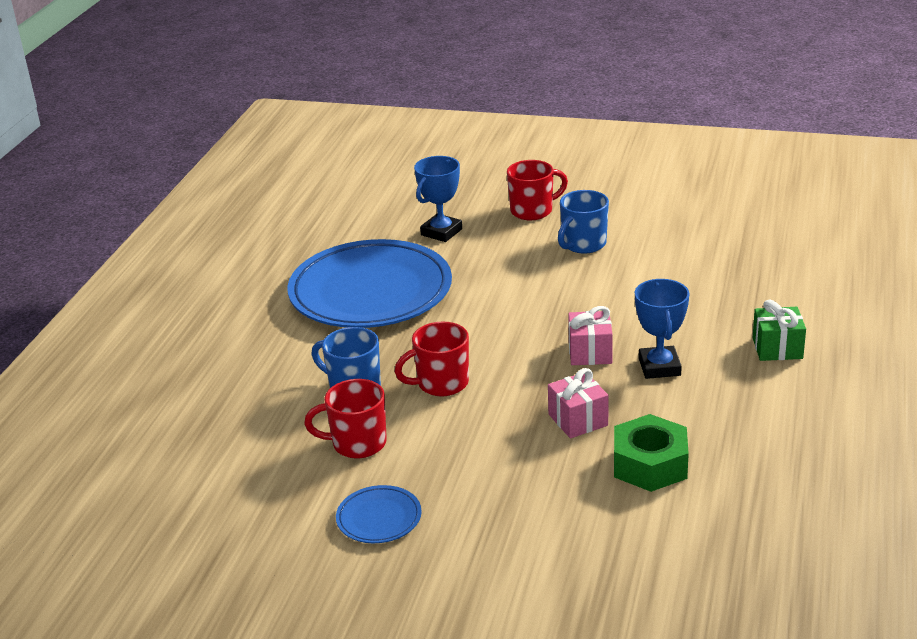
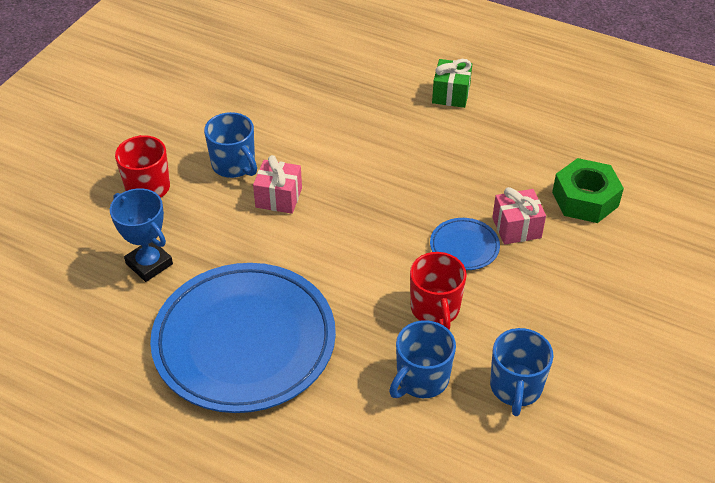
camera: 80 degrees left, 15 degrees up
(357, 443) = (515, 388): red mug -> blue mug
(379, 518) = (630, 385): blue plate -> blue plate (464, 247)
(590, 352) = (419, 199): pink gift -> pink gift (279, 198)
(659, 367) = (455, 163): blue trophy -> none

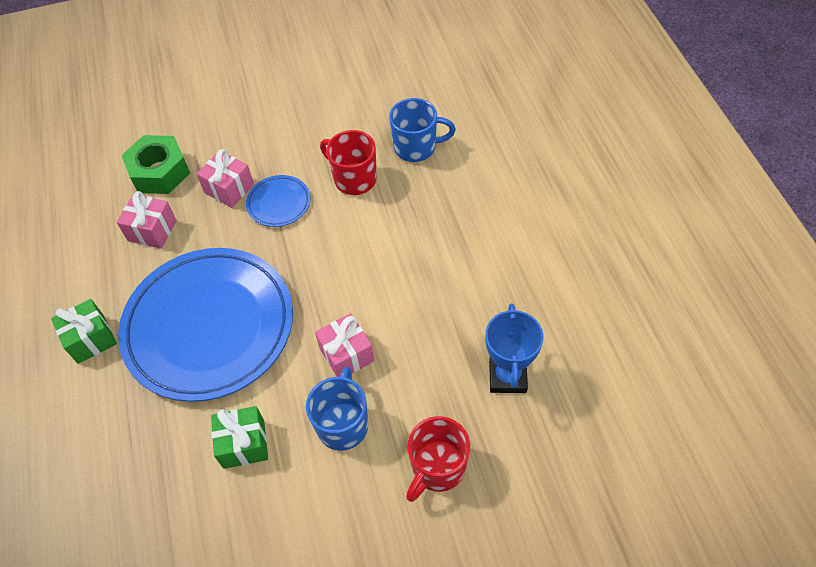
camera: 130 degrees left, 10 degrees up
(244, 342) = (497, 253): blue plate -> blue plate (209, 327)
(283, 118) = (244, 444): none -> green gift
(435, 309) = (354, 179): red mug -> red mug turned 90 degrees counterclockwise
(515, 388) = (372, 106): blue mug -> none
(520, 165) = (152, 230): none -> pink gift

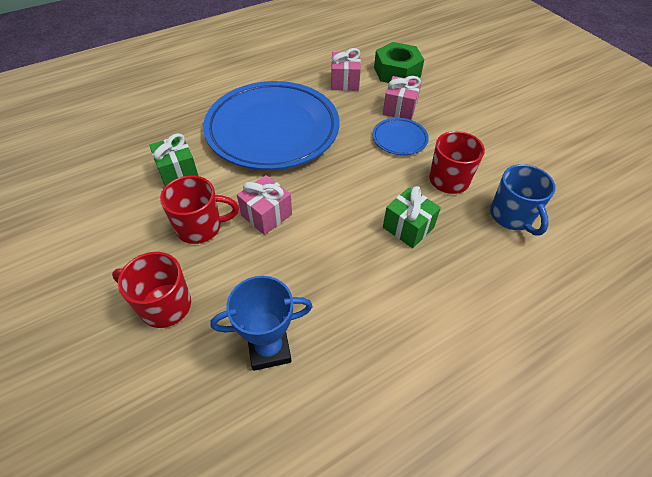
camera: 70 degrees right, 5 degrees down
(91, 339) = (249, 79): green gift -> green gift (408, 227)
(343, 424) = (200, 227): blue mug -> red mug

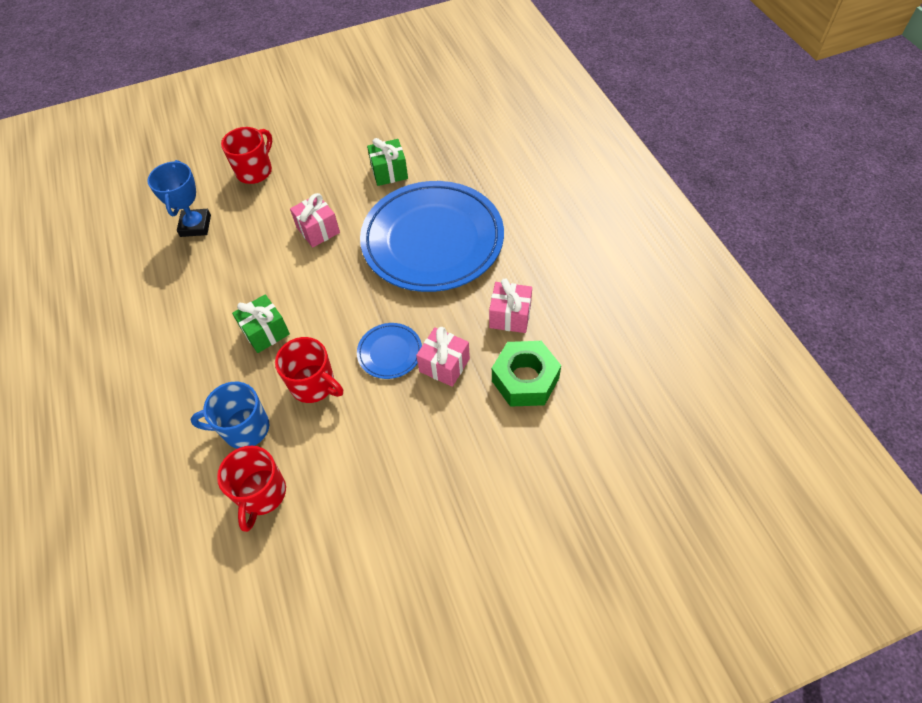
camera: 105 degrees right, 5 degrees up
(200, 227) = (320, 188): red mug -> red mug (262, 494)

